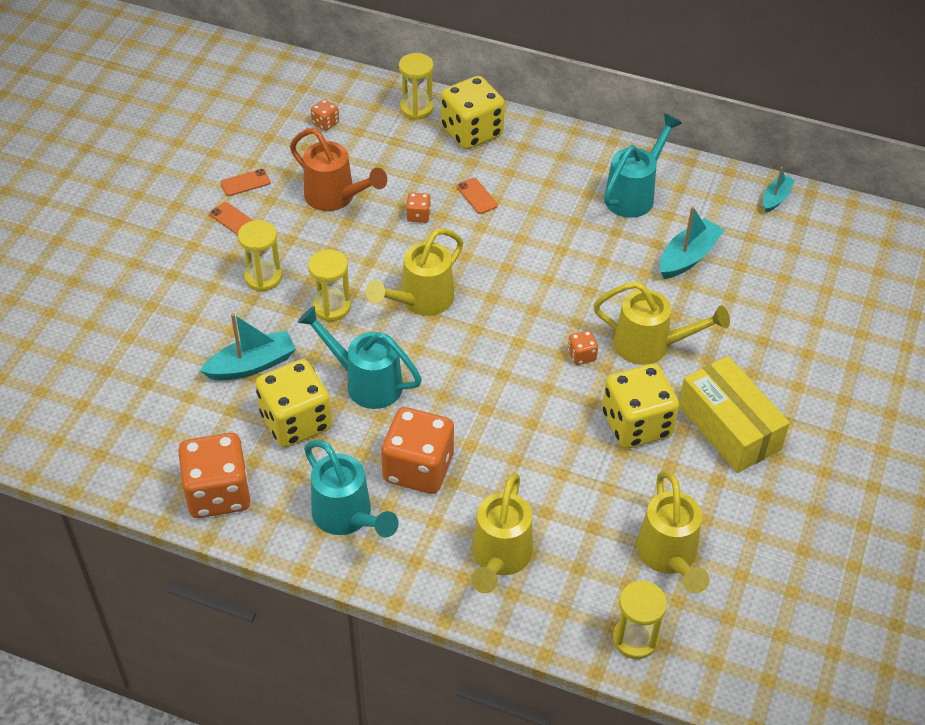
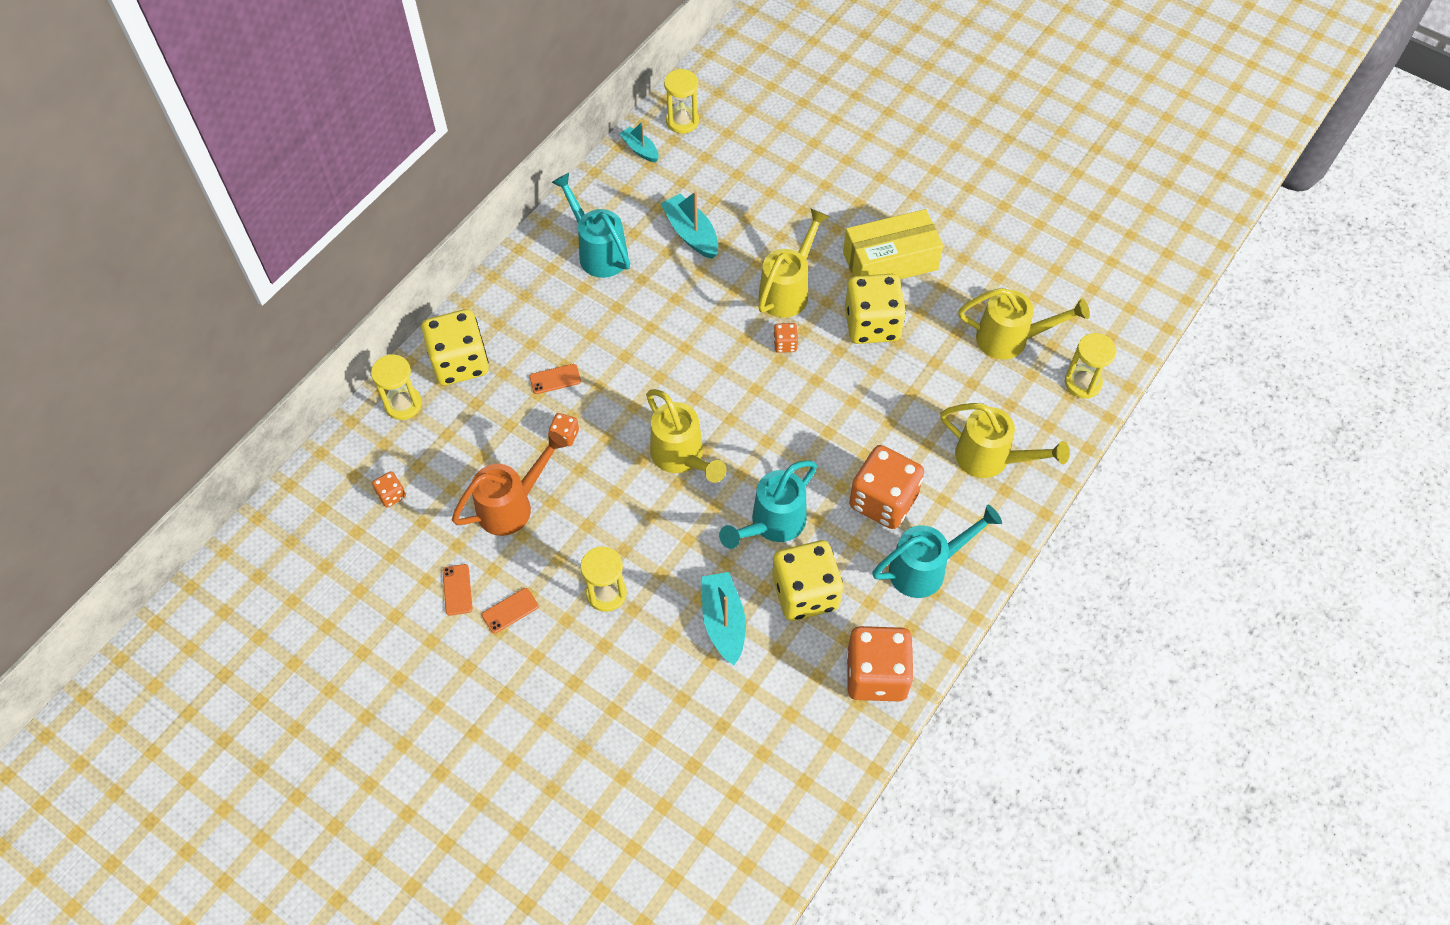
camera: 75 degrees left, 10 degrees up
(331, 307) = (666, 537): yellow hourglass -> yellow hourglass (682, 121)

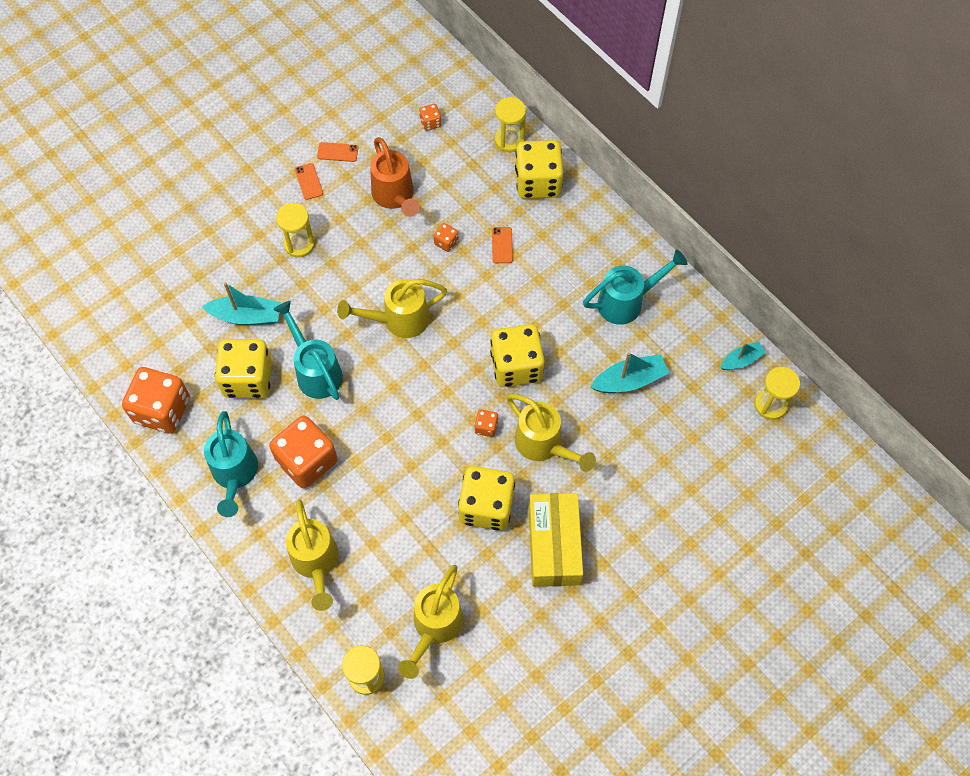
camera: 105 degrees right, 5 degrees up
(705, 333) = (516, 366): none -> yellow dice
(990, 459) = (316, 562): yellow watering can -> yellow watering can turned 60 degrees counterclockwise

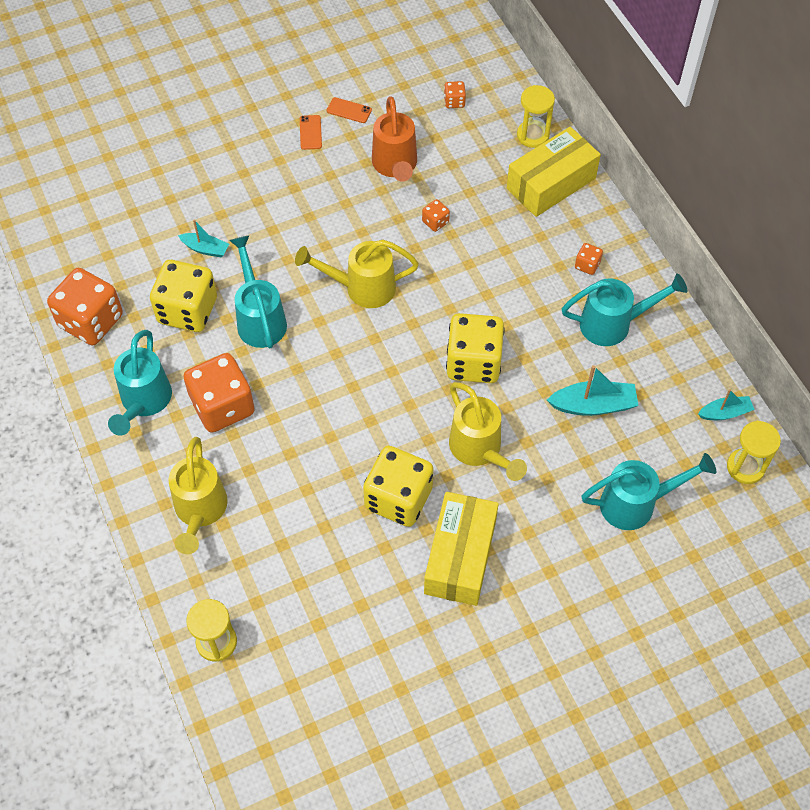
camera: 15 degrees right, 5 degrees down
(246, 316) = (205, 249): turquoise boat -> turquoise boat, size x0.63
(299, 244) = (282, 191): yellow hourglass -> none
(434, 627) = (305, 609): yellow watering can -> none
(486, 427) = (422, 417): orange dice -> orange dice (587, 265)
(502, 245) = (494, 237): orange phone -> none
(538, 182) = (551, 183): yellow dice -> yellow box
(688, 460) = (636, 504): none -> turquoise watering can

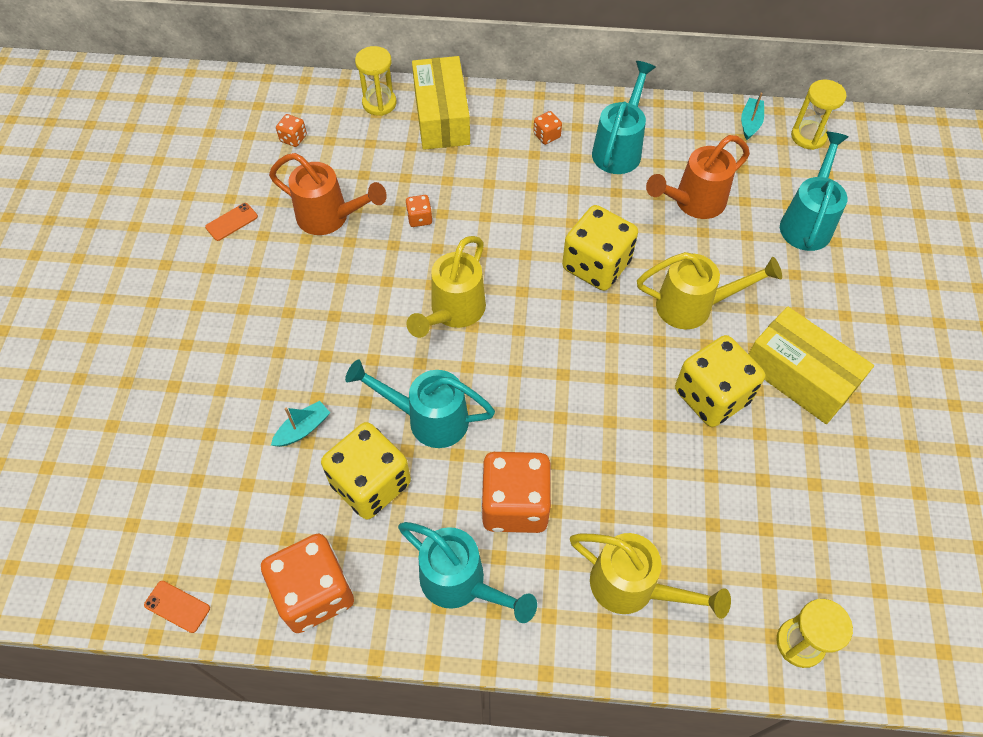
camera: 60 degrees left, 0 degrees up
(310, 132) = (231, 266): orange phone -> orange phone (177, 606)
(593, 405) = (693, 202): turquoise boat -> orange watering can

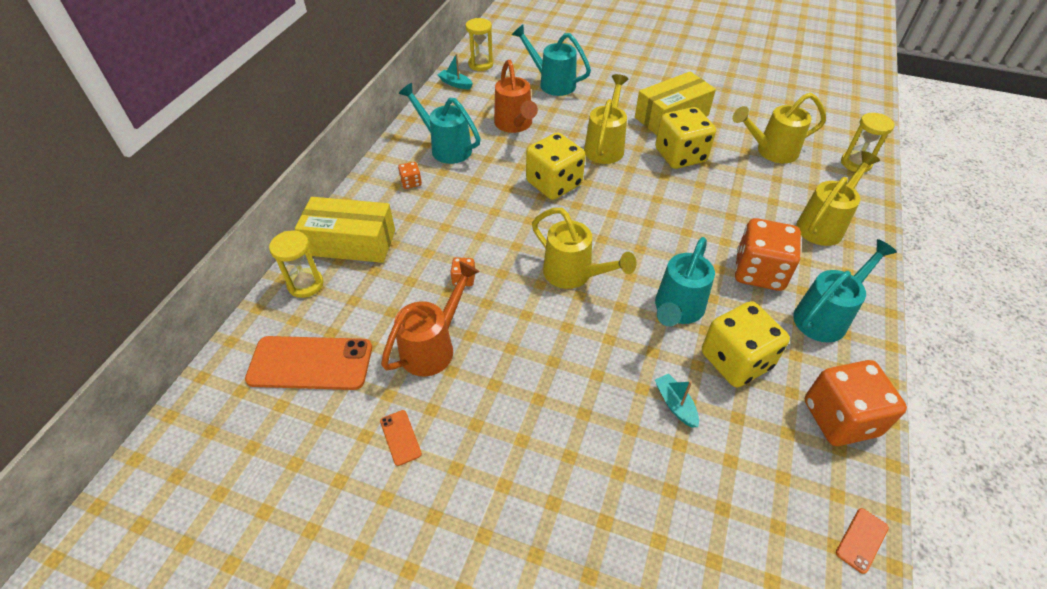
camera: 75 degrees left, 10 degrees down
(293, 138) = (310, 363): orange dice -> orange phone
(775, 515) = (771, 151): none -> yellow watering can

